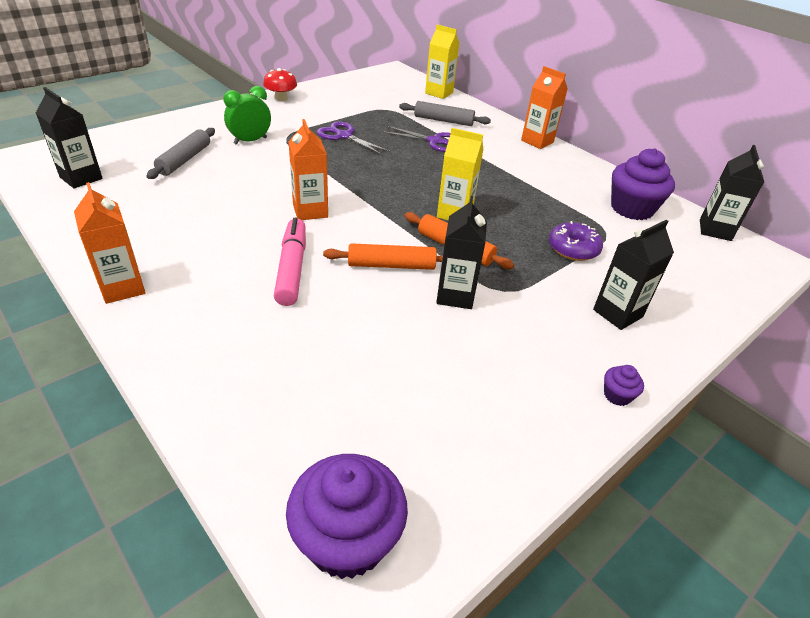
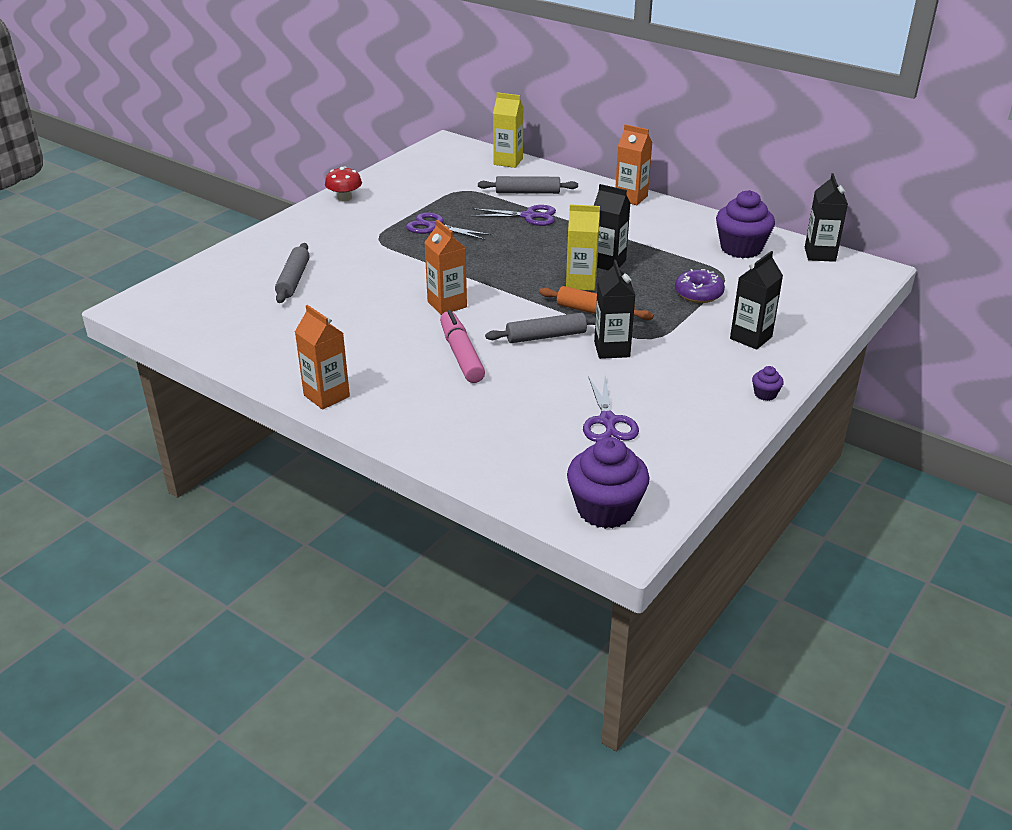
camera: 10 degrees left, 5 degrees down
(81, 178) = (207, 315): black carton -> black carton (608, 263)
(250, 141) = (344, 249): green clock -> none
(391, 265) = (546, 336): orange rolling pin -> grey rolling pin
(411, 391) = (608, 421): none -> purple scissors

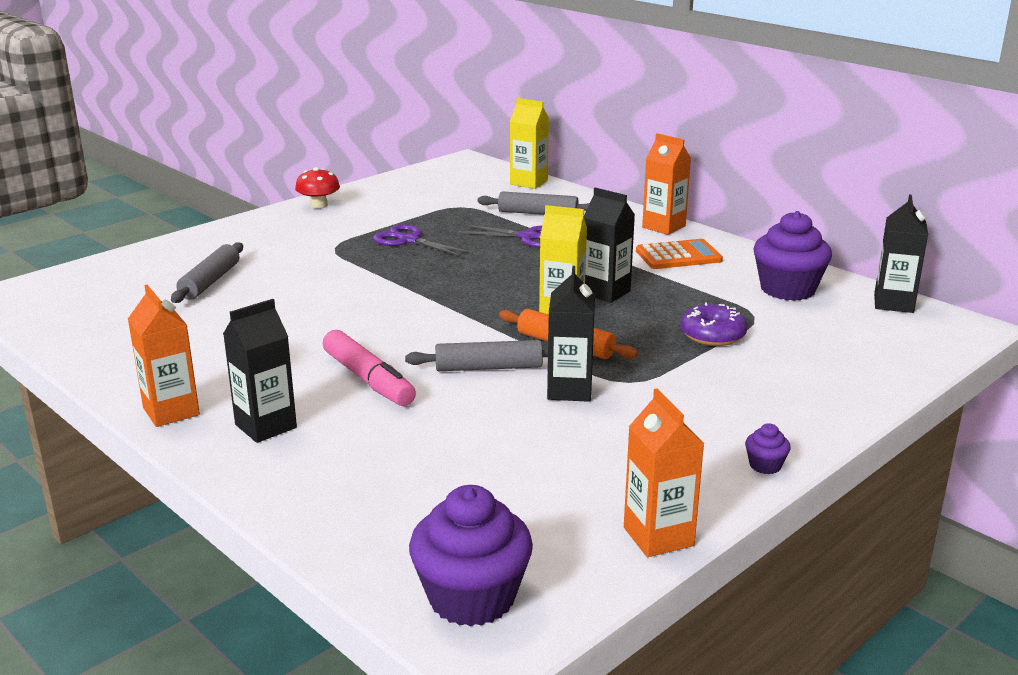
camera: 10 degrees right, 10 degrees down
(447, 304) = (380, 322): orange carton -> orange carton (658, 537)
(461, 355) = (368, 379): pink marker -> pink marker turned 150 degrees clockwise
(608, 421) = (526, 478): purple scissors -> none
(651, 224) = (678, 256): none -> orange calculator
(751, 338) = (767, 393): black carton -> black carton (266, 426)

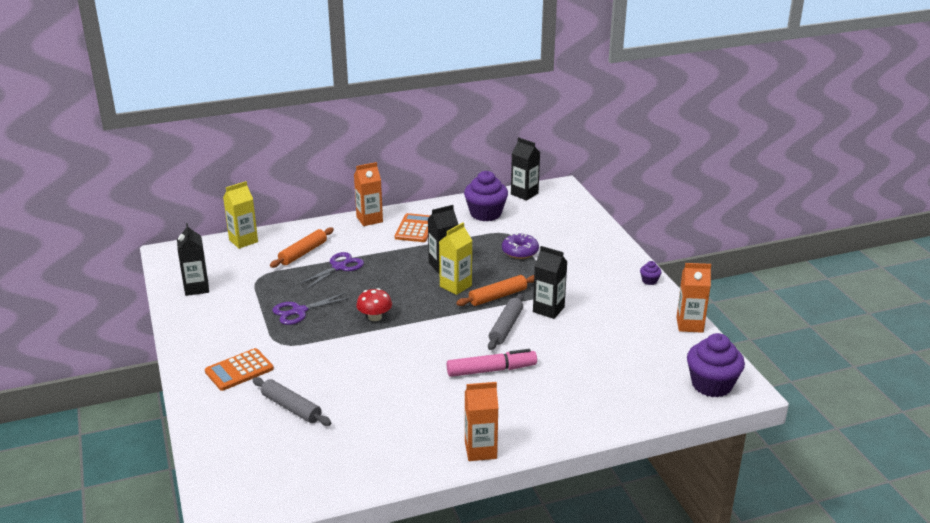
camera: 65 degrees left, 5 degrees up
(266, 426) = (522, 417): black carton -> black carton (196, 288)
(267, 241) = (239, 370): none -> orange calculator
(319, 205) = (189, 334): red mushroom -> red mushroom (375, 317)
(538, 213) = (303, 253): grey rolling pin -> orange rolling pin

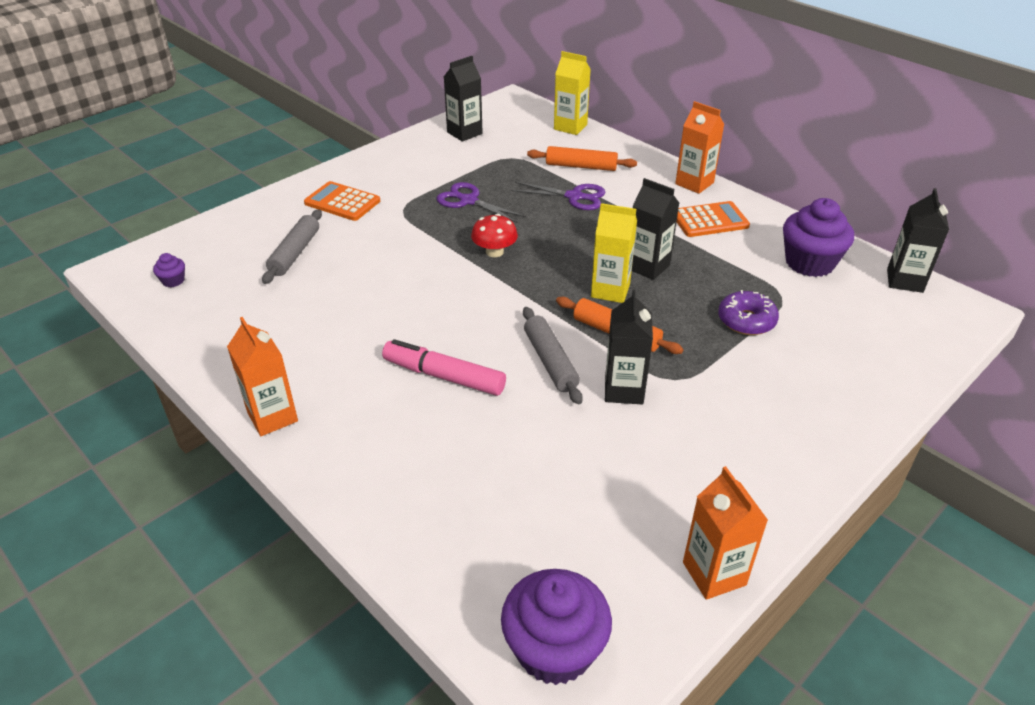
camera: 65 degrees right, 10 degrees up
(491, 370) = (444, 376): pink marker -> pink marker turned 150 degrees clockwise
(506, 327) = (550, 361): grey rolling pin -> grey rolling pin turned 75 degrees clockwise
(649, 281) = (803, 484): purple cupcake -> purple cupcake (173, 281)

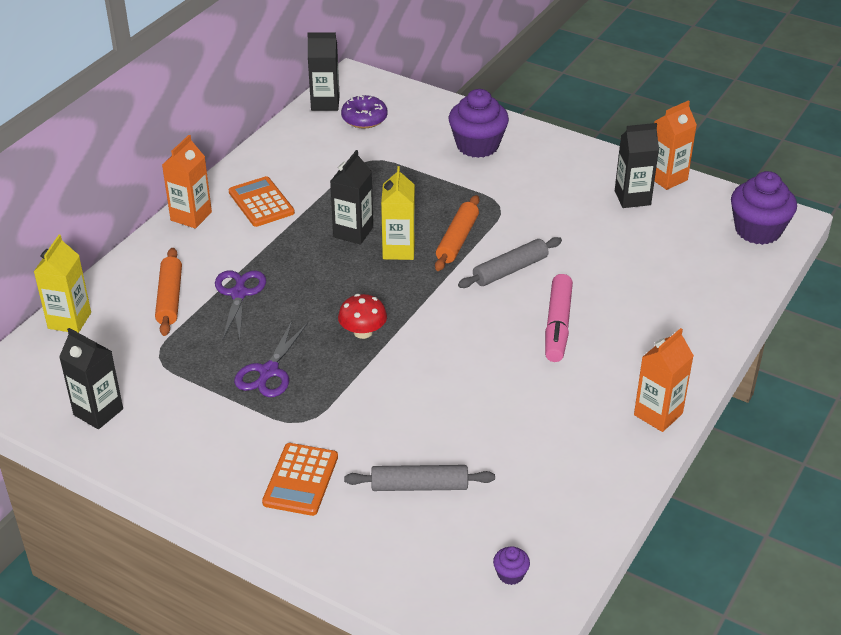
camera: 105 degrees left, 0 degrees up
(624, 390) = (525, 228): black carton -> black carton (632, 198)
(746, 321) = (411, 176): purple donut -> purple donut (364, 118)
(809, 263) = (315, 147): purple cupcake -> purple cupcake (477, 145)

